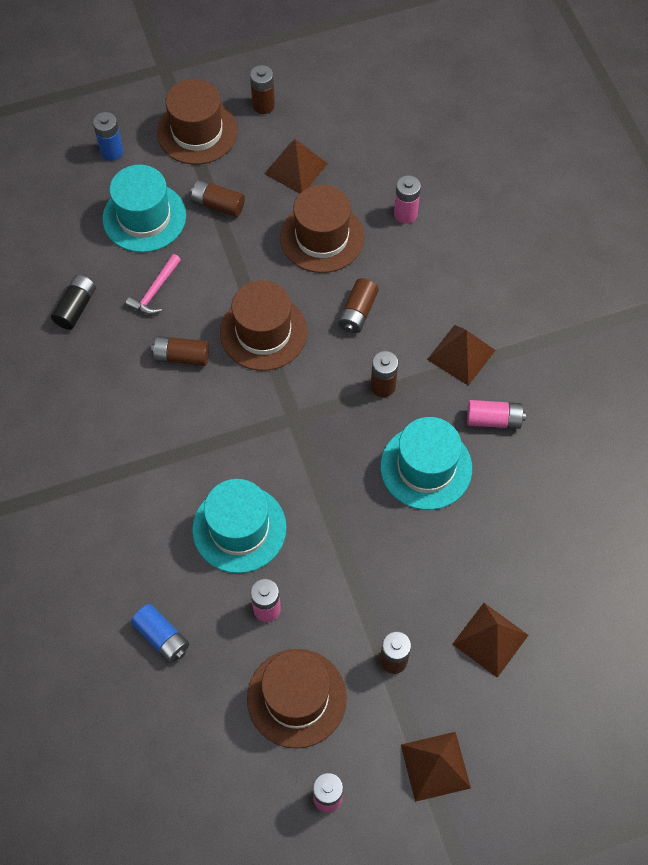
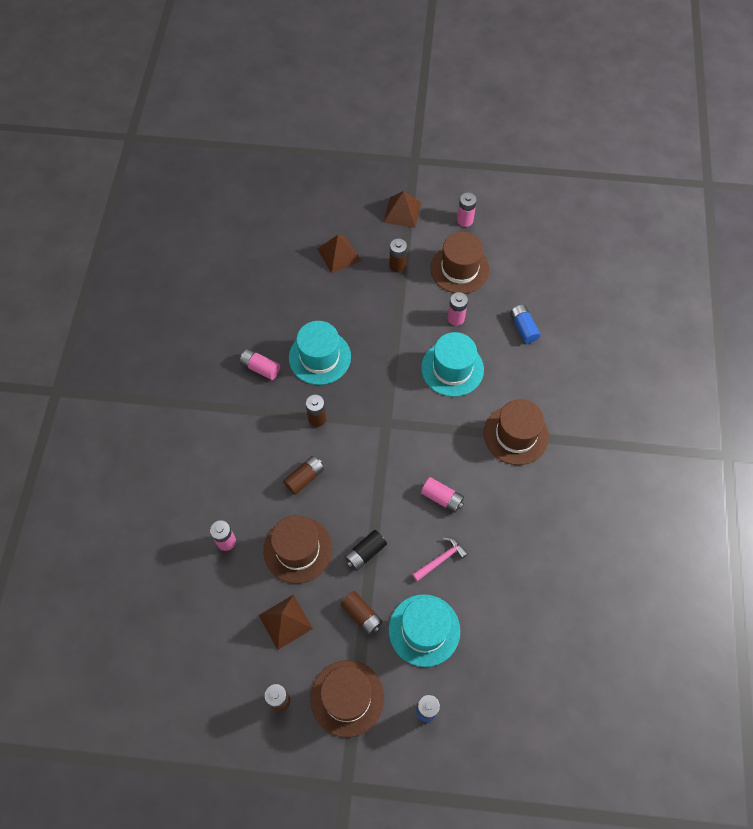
camera: 155 degrees left, 0 degrees up
(76, 307) = (505, 571): black battery -> black battery (365, 553)
(181, 357) = (442, 498): brown battery -> pink battery
(263, 332) = (377, 492): brown hat -> brown hat (516, 435)
(461, 354) = (254, 418): brown pyramid -> none

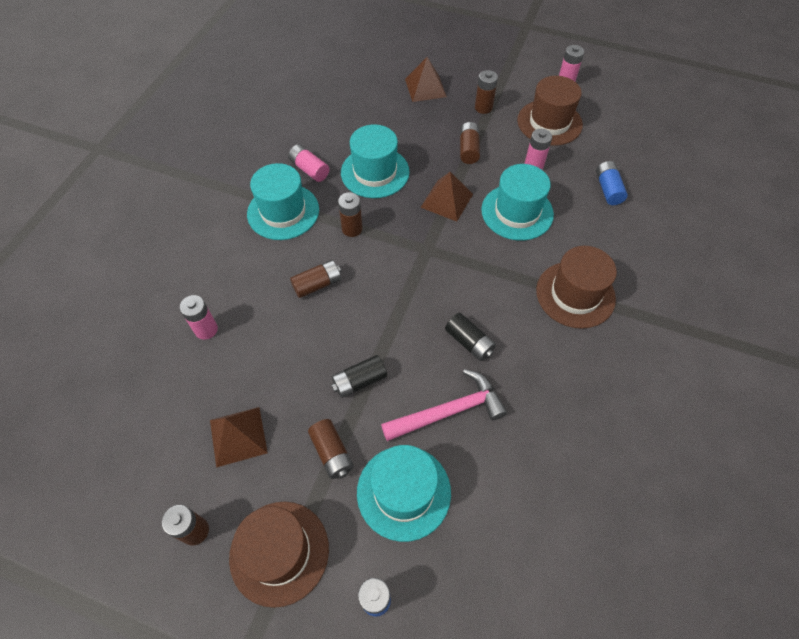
camera: 15 degrees right, 5 degrees down
(251, 416) = (283, 211): none -> turquoise hat
(298, 549) = (282, 358): brown hat -> none
(395, 314) = (468, 149): none -> brown battery
(402, 212) = (502, 64): brown pyramid -> brown pyramid (447, 200)
(440, 559) = (448, 411): pink hammer -> pink hammer, size x1.64
(442, 498) = (469, 342): pink battery -> black battery

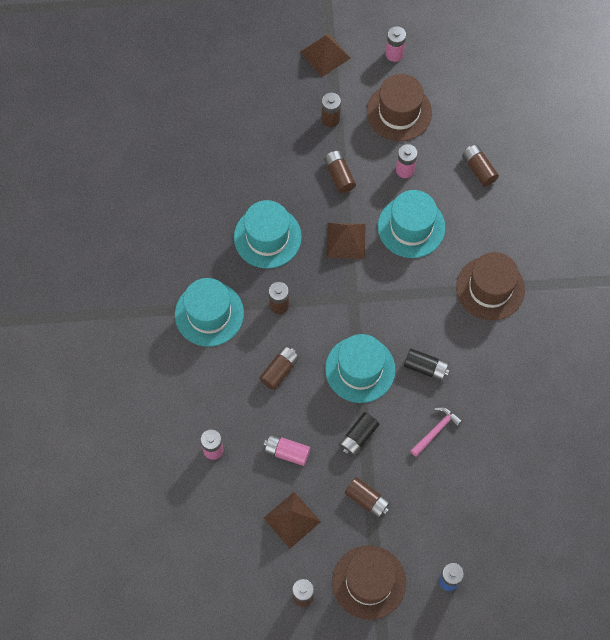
camera: 25 degrees left, 10 degrees up
(309, 169) = (206, 259): pink battery -> pink battery (287, 452)
(403, 492) = (432, 503): turquoise hat -> turquoise hat (360, 369)
(425, 88) = (264, 116): brown pyramid -> brown pyramid (325, 55)
(448, 411) = (436, 430): pink hammer -> pink hammer, size x0.61
(608, 189) = (478, 169): blue battery -> brown battery

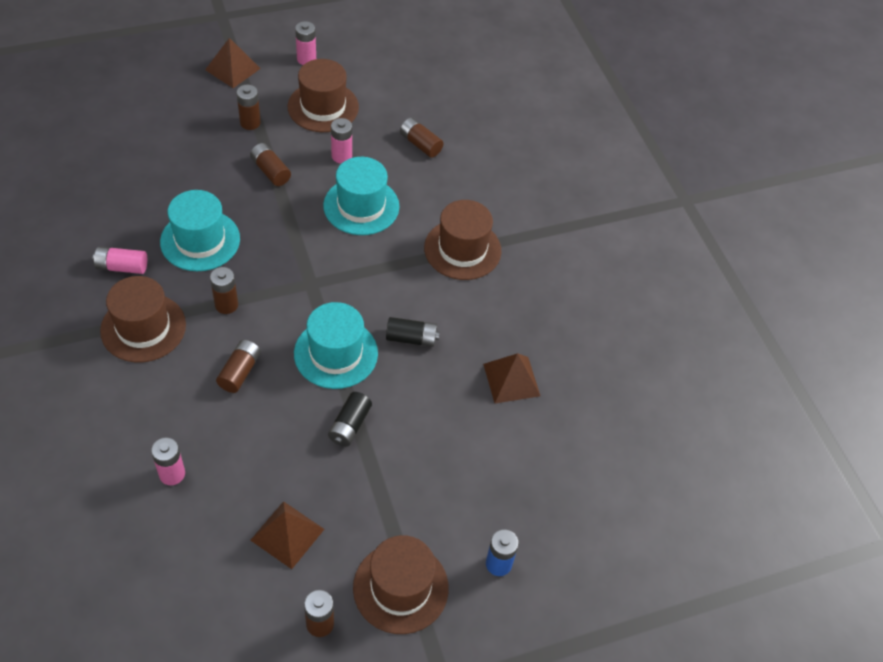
camera: 20 degrees left, 15 degrees down
(209, 314) = (143, 328): turquoise hat -> brown hat
(287, 452) = (266, 458): pink battery -> pink battery (122, 267)
(346, 240) = (291, 230): brown pyramid -> brown pyramid (511, 379)
(367, 500) = (376, 492): brown battery -> none
(436, 430) = (439, 401): pink hammer -> none

